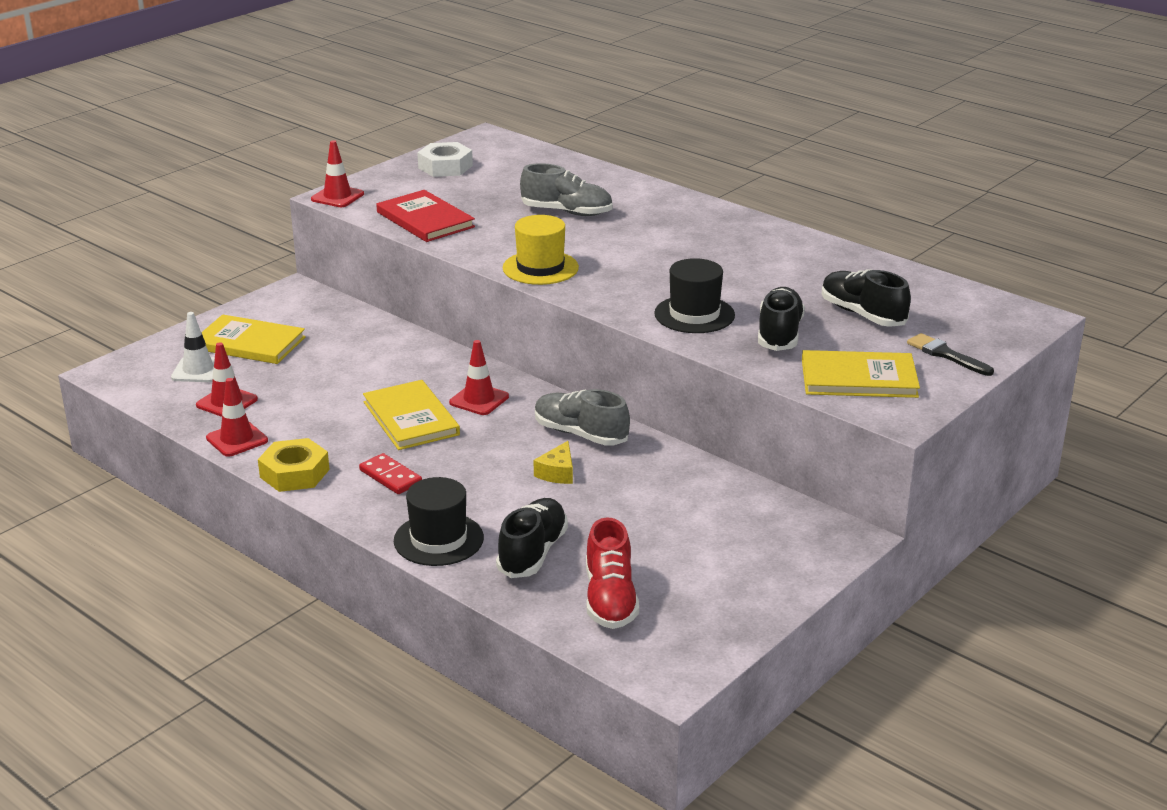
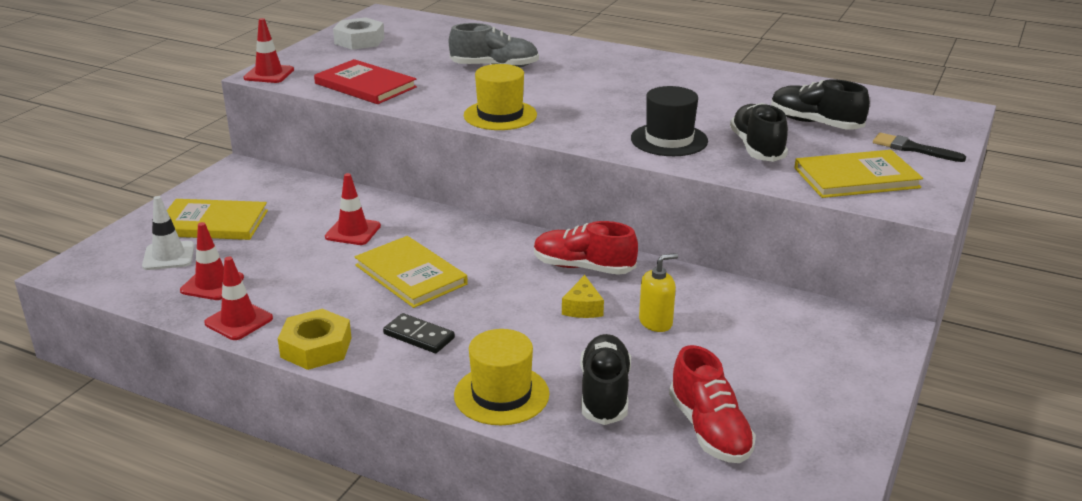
camera: 15 degrees left, 0 degrees up
(390, 477) = (419, 336): red domino -> black domino
(438, 539) = (501, 395): black hat -> yellow hat
(479, 400) = (468, 248): red traffic cone -> red traffic cone (353, 231)
(580, 434) = (583, 267): grey shoe -> red shoe
(620, 496) = (656, 322): none -> yellow soap dispenser

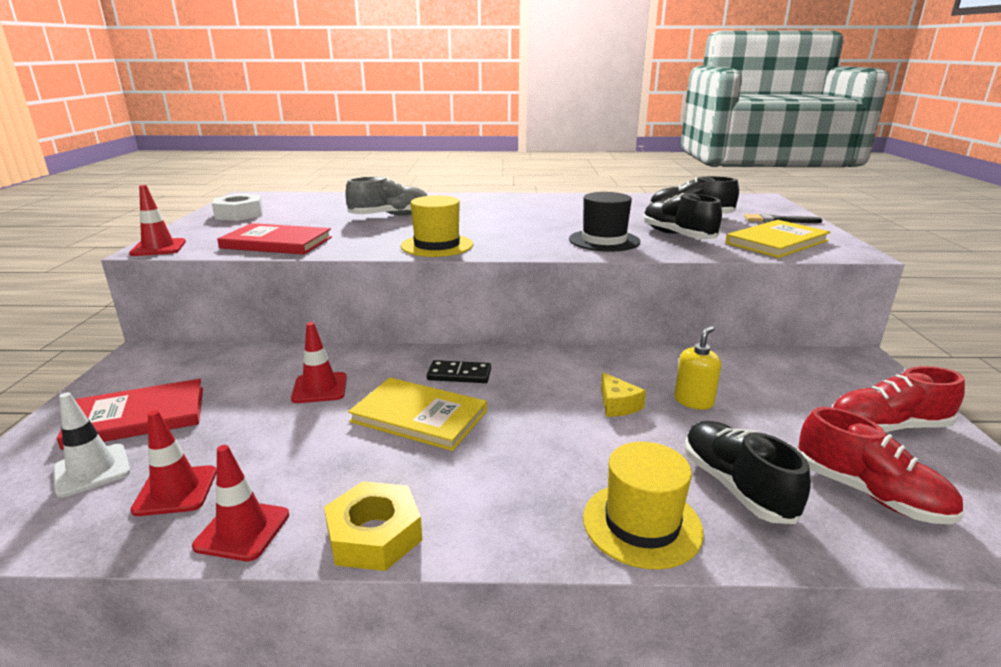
camera: 25 degrees left, 5 degrees down
(212, 223) = (137, 417): yellow book -> red book
(419, 336) = (487, 481): black domino -> black domino (459, 374)
(583, 267) = (578, 369): red shoe -> red shoe (887, 427)

